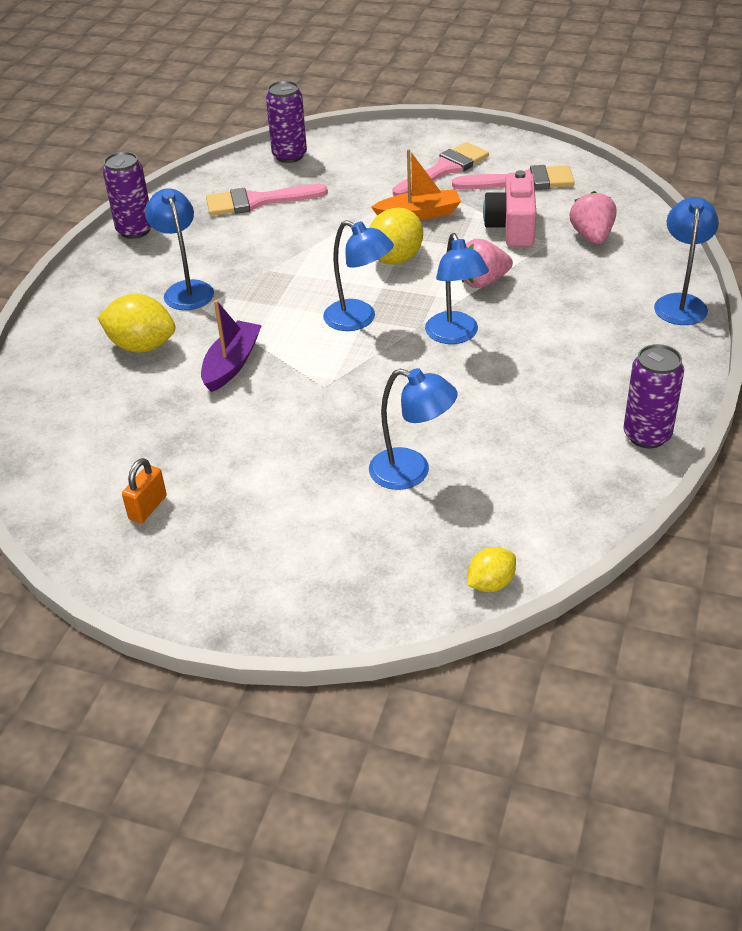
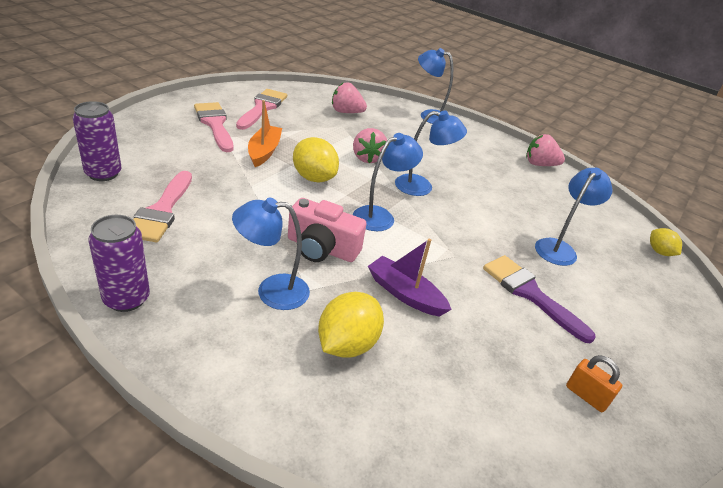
camera: 80 degrees left, 5 degrees down
(292, 453) = (530, 294): none -> purple brush
(512, 227) = (313, 129): pink camera -> pink camera (322, 248)
(647, 435) = (539, 164): purple can -> pink strawberry

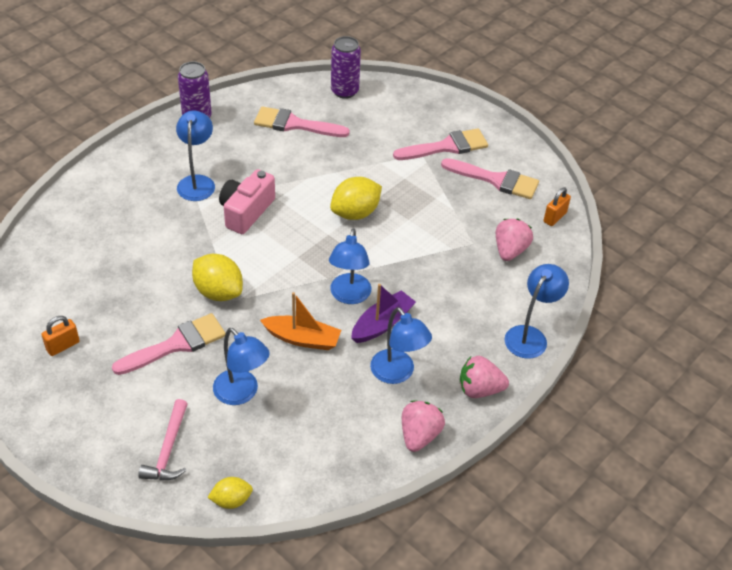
camera: 100 degrees right, 10 degrees up
(264, 151) = (399, 180): orange boat -> orange boat (302, 339)
(306, 92) = (555, 217): none -> orange padlock
(347, 344) = (139, 217): yellow lemon -> yellow lemon (218, 292)
(367, 158) = (401, 258): pink strawberry -> pink strawberry (479, 389)
(380, 216) = (293, 255): blue lamp -> blue lamp (397, 373)
(405, 294) = (186, 256): purple boat -> purple boat (382, 324)
(530, 294) = (176, 344): purple brush -> pink brush
(646, 292) = (168, 449): none -> pink hammer

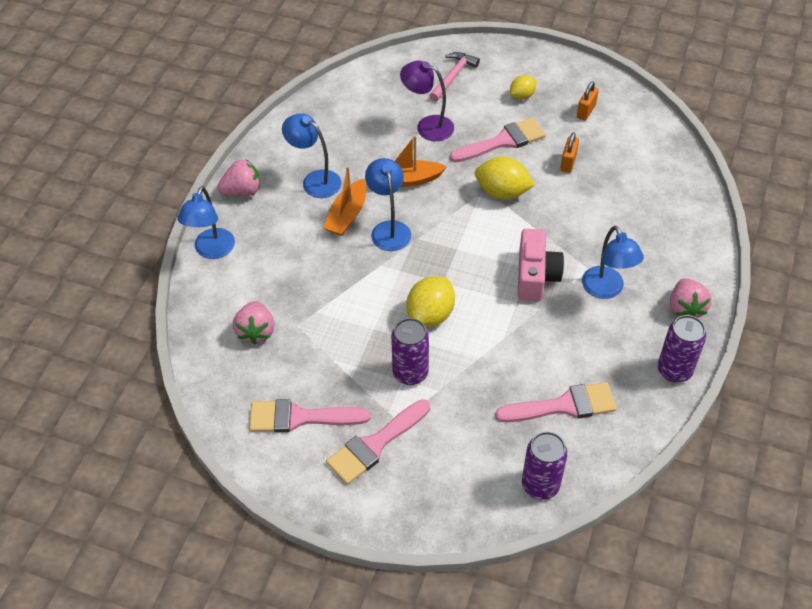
camera: 160 degrees right, 5 degrees up
(168, 449) = (453, 76): pink hammer -> pink hammer turned 45 degrees clockwise
(176, 344) = (503, 141): pink brush -> pink brush turned 150 degrees counterclockwise
(231, 500) = (389, 64): yellow lemon -> yellow lemon (522, 96)
(242, 393) = (427, 126): blue lamp -> purple lamp
(382, 324) = (347, 215): purple boat -> orange boat
(395, 180) = (410, 373): none -> purple can
(419, 435) = (277, 143): pink strawberry -> pink strawberry (685, 308)
(555, 217) = (219, 391): orange padlock -> orange padlock (568, 163)

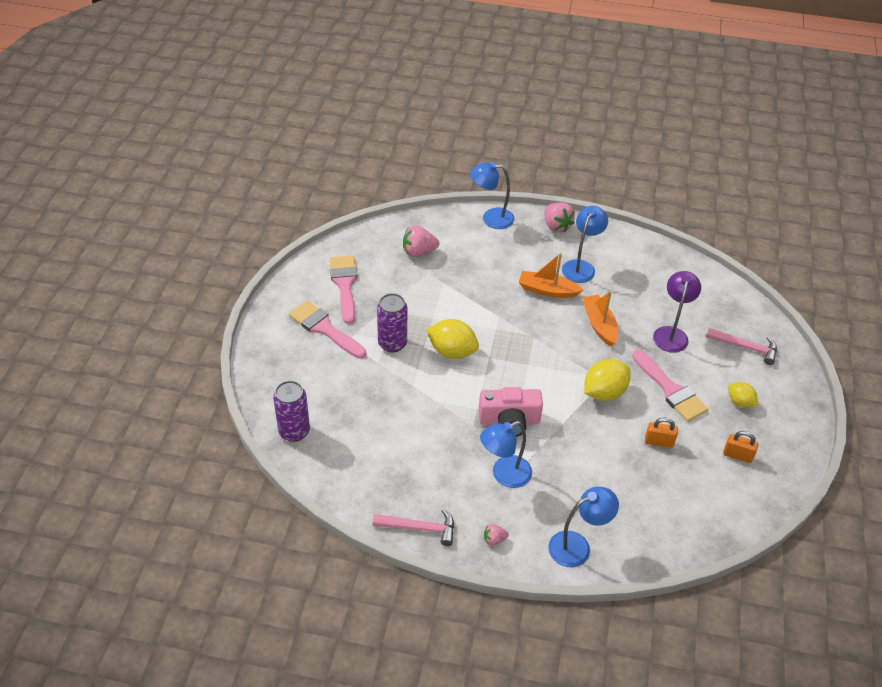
camera: 80 degrees right, 5 degrees down
(389, 229) = (539, 318): blue lamp -> blue lamp (577, 546)
(502, 192) = (604, 392): yellow lemon -> yellow lemon turned 45 degrees clockwise
(563, 406) = (372, 445): pink brush -> none
(674, 370) = (419, 528): purple can -> pink hammer
(685, 308) = (494, 539): pink strawberry -> pink strawberry, size x0.54

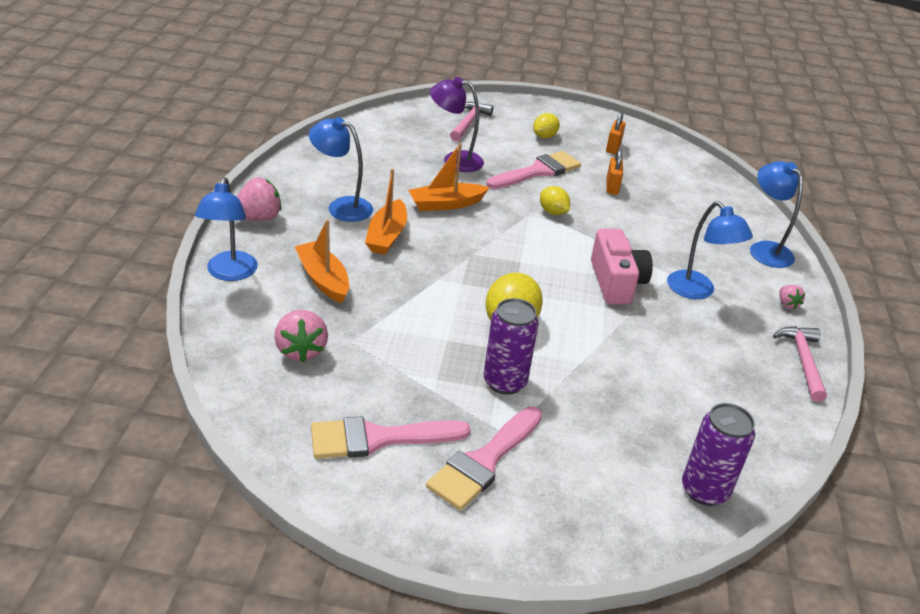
camera: 95 degrees left, 10 degrees down
(490, 259) = (323, 279): none -> orange boat
(604, 392) = (553, 212): yellow lemon -> yellow lemon, size x0.59

